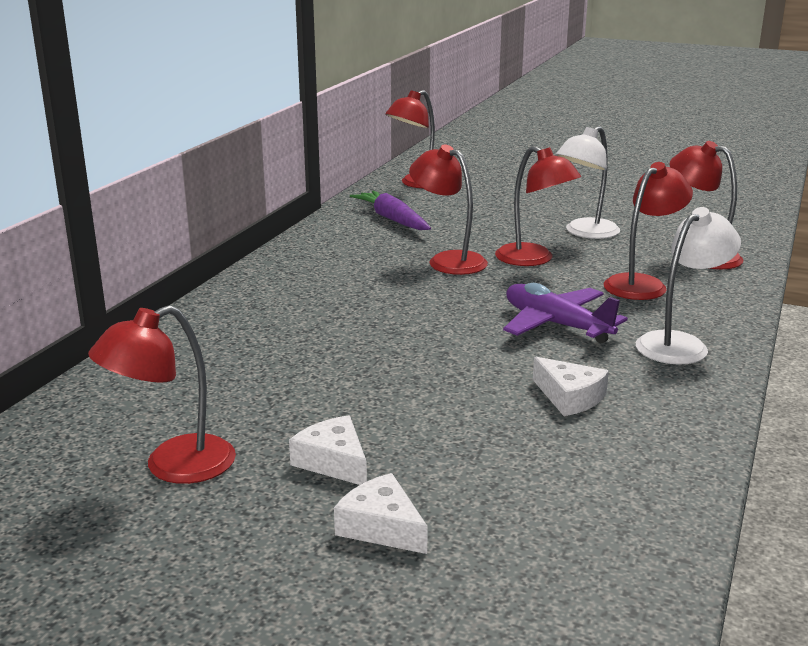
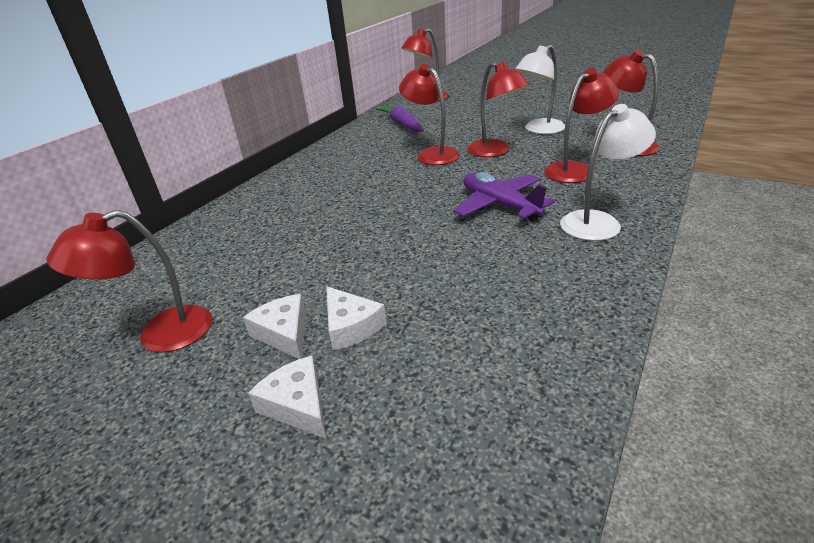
camera: 10 degrees right, 10 degrees up
(569, 397) = (495, 272): white cheese -> white cheese (351, 326)

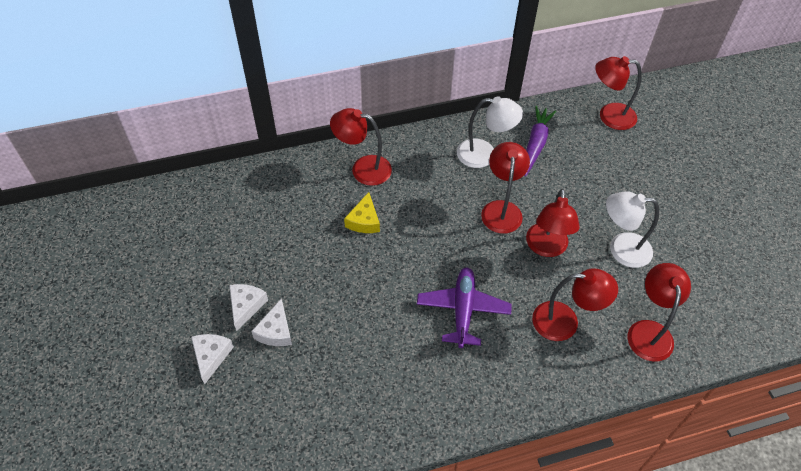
camera: 40 degrees right, 20 degrees up
(160, 335) = (200, 254): red lamp -> red lamp (363, 168)
(329, 213) = (364, 220): none -> yellow cheese
(598, 221) = (494, 383): white lamp -> white lamp (484, 154)

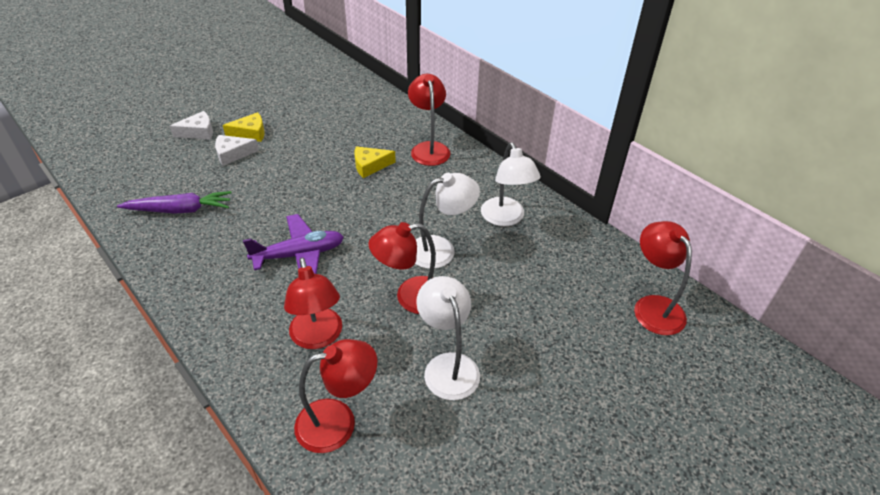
camera: 65 degrees right, 10 degrees down
(246, 306) = (250, 133): white cheese -> yellow cheese
(501, 209) = (441, 249): red lamp -> white lamp
(535, 144) = (551, 253): purple carrot -> purple carrot (180, 210)

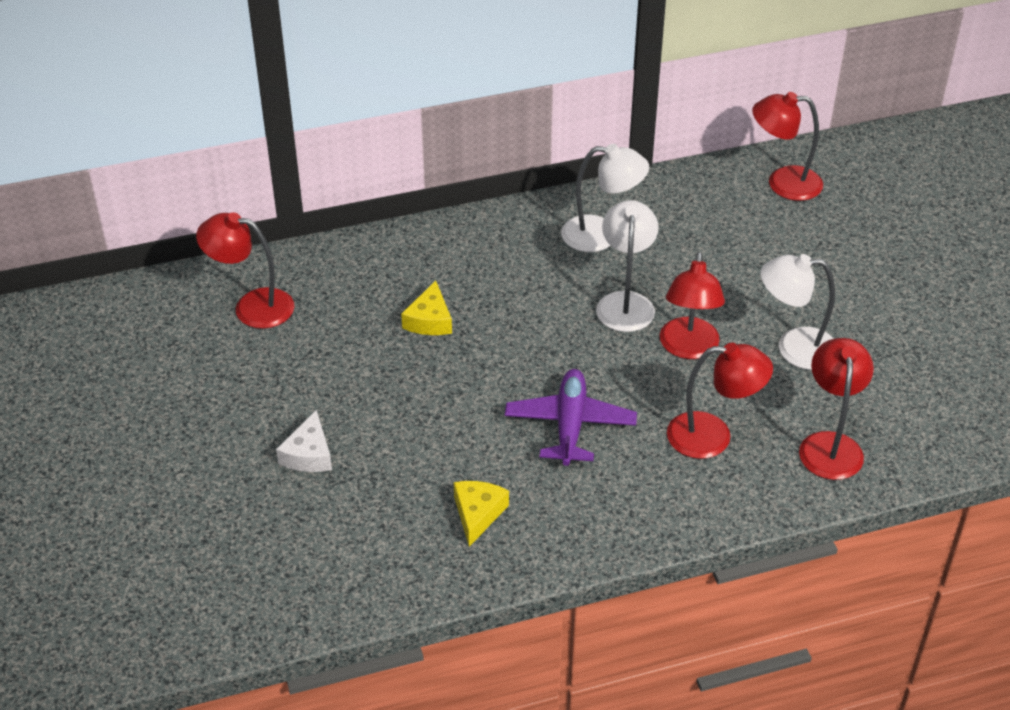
camera: 65 degrees left, 0 degrees up
(180, 210) = (411, 530): purple carrot -> none
(198, 132) = (220, 485): white cheese -> none
(250, 133) = (266, 426): yellow cheese -> yellow cheese (477, 514)
(429, 148) = (427, 256): red lamp -> red lamp (252, 306)

